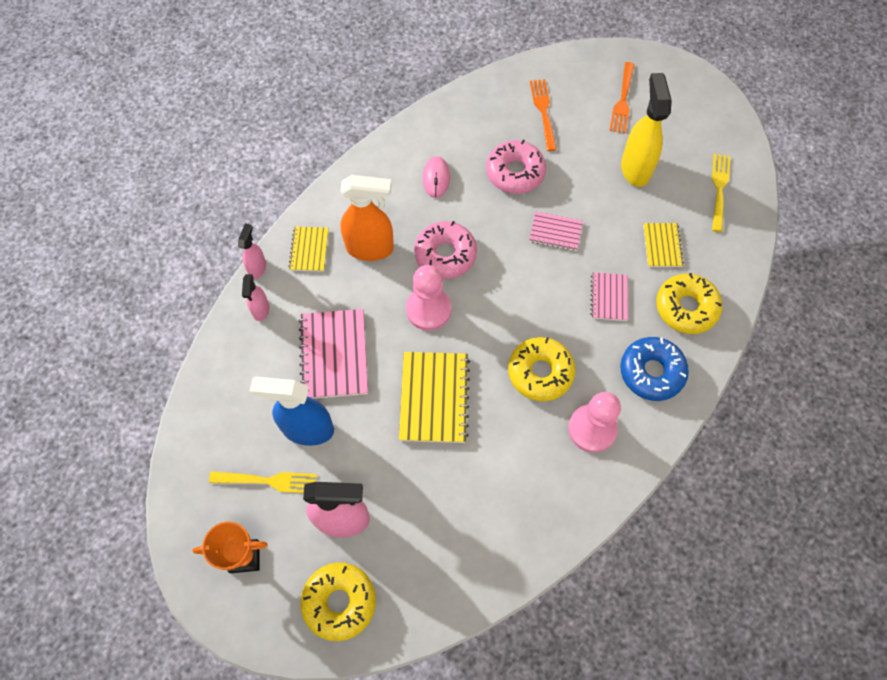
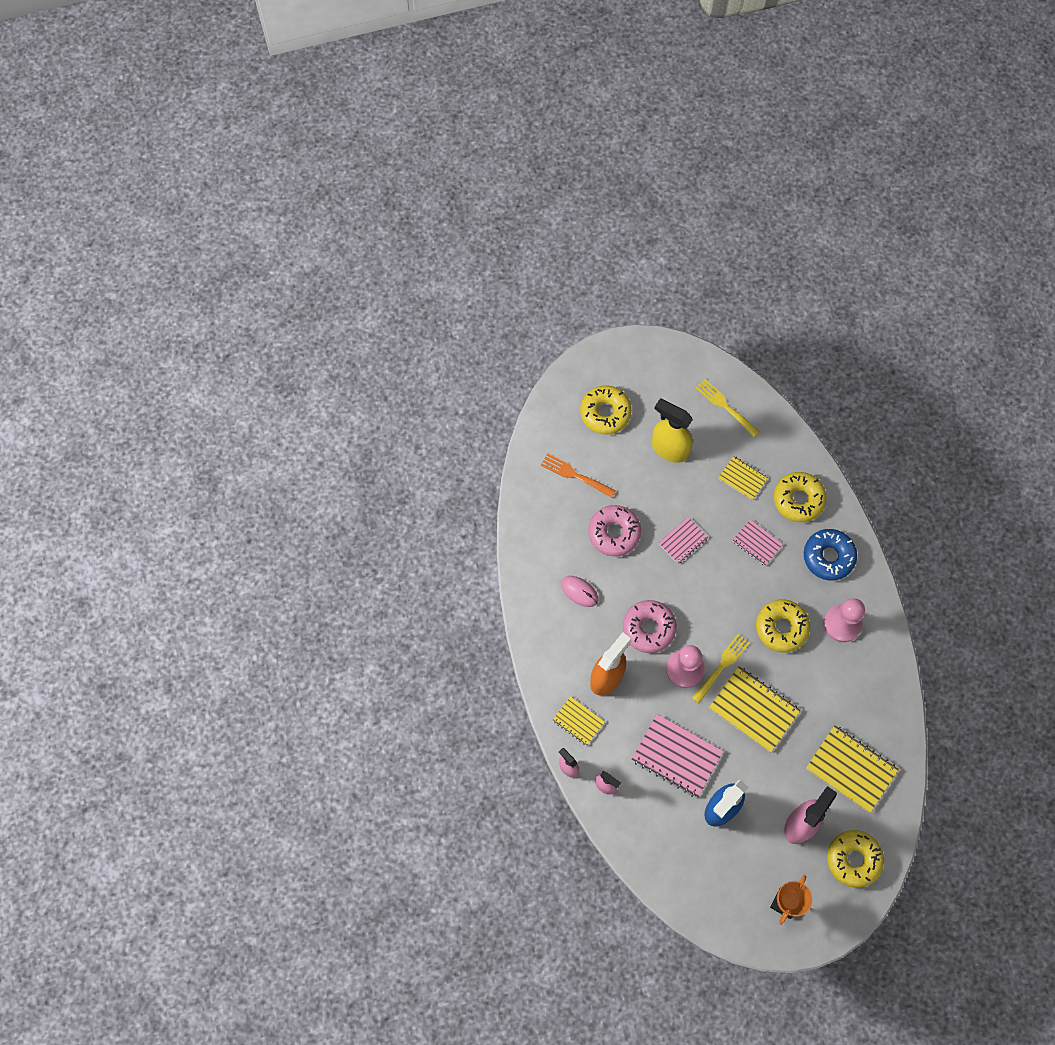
camera: 55 degrees left, 5 degrees up
(267, 481) = (741, 857): yellow fork -> yellow fork (721, 667)
(439, 536) = (851, 769): none -> yellow notebook
(622, 100) = (605, 413): orange fork -> yellow donut

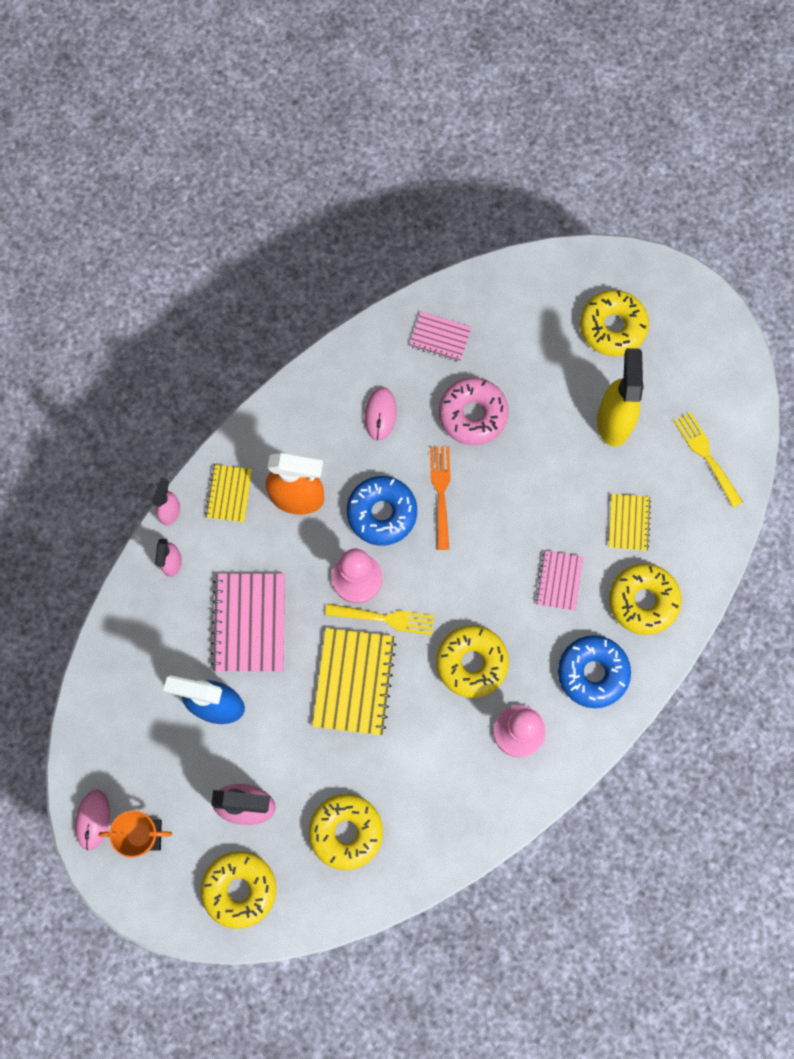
camera: 60 degrees right, 5 degrees up
(575, 475) = (516, 336): orange fork -> orange fork (441, 493)
(648, 628) = (382, 513): pink donut -> blue donut
(682, 541) = (510, 495): pink notebook -> pink notebook (440, 337)
(726, 406) = (707, 456): yellow fork -> yellow fork turned 45 degrees counterclockwise
(756, 934) = (93, 819): none -> pink mouse
(851, 769) = (346, 832): yellow notebook -> yellow donut

